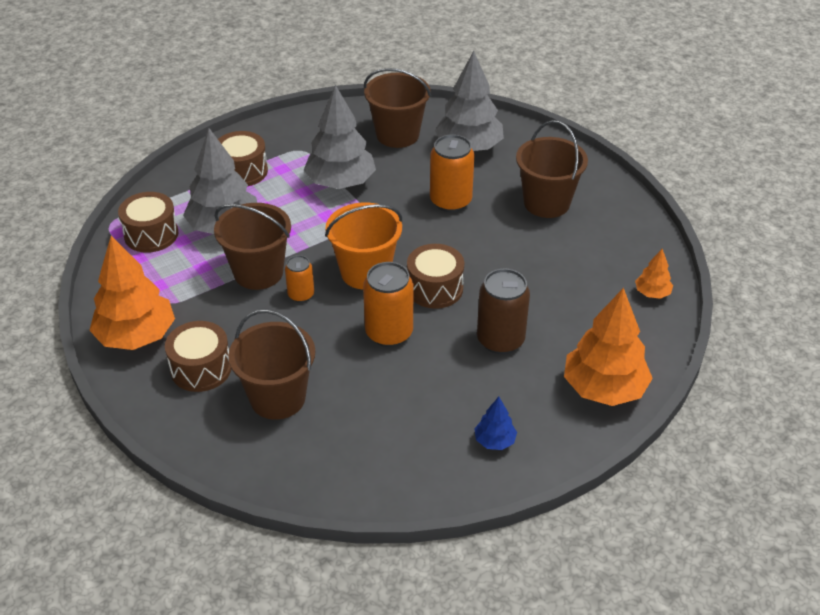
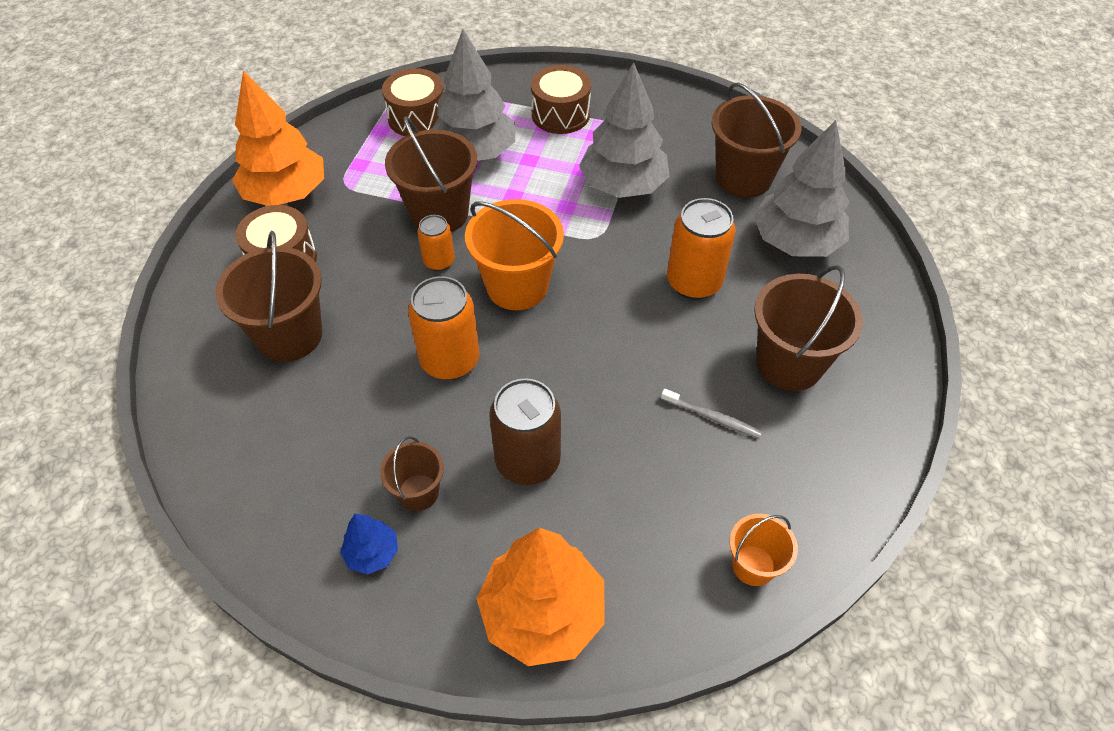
camera: 50 degrees right, 10 degrees up
(435, 288) = (549, 355): brown drum -> none
(473, 398) = (418, 492): none -> brown bucket
(550, 252) = (713, 418): none -> grey toothbrush
(652, 293) = (753, 565): orange tree -> orange bucket

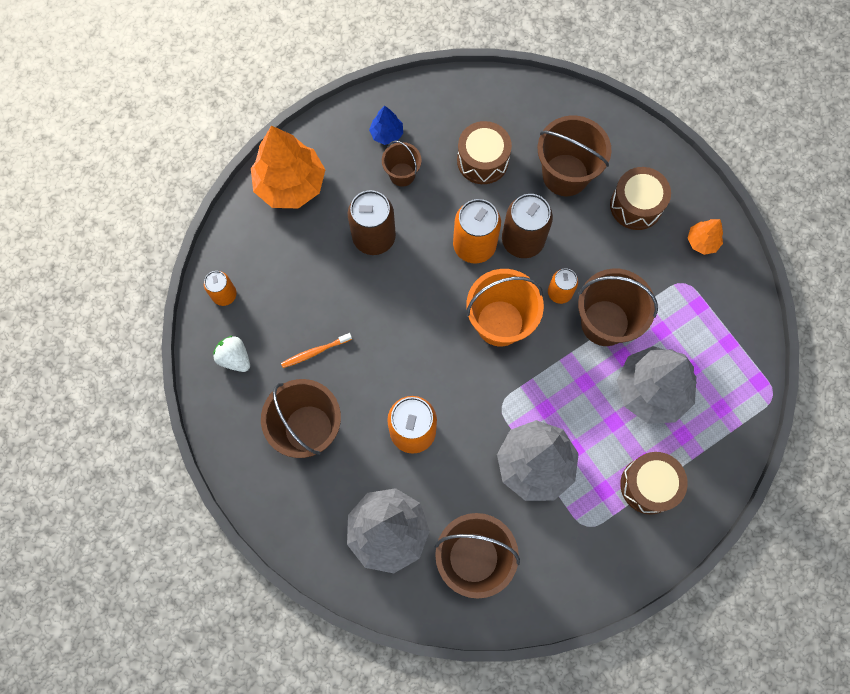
camera: 130 degrees right, 20 degrees up
(286, 193) = (702, 241): orange tree -> orange tree, size x0.47
(406, 323) = (522, 240): none -> brown can
(417, 118) = (724, 378): brown drum -> brown drum (482, 160)
(713, 418) = (314, 352): grey toothbrush -> orange toothbrush
(753, 565) = (224, 295): orange bucket -> orange can
(804, 489) = (235, 358): none -> white strawberry

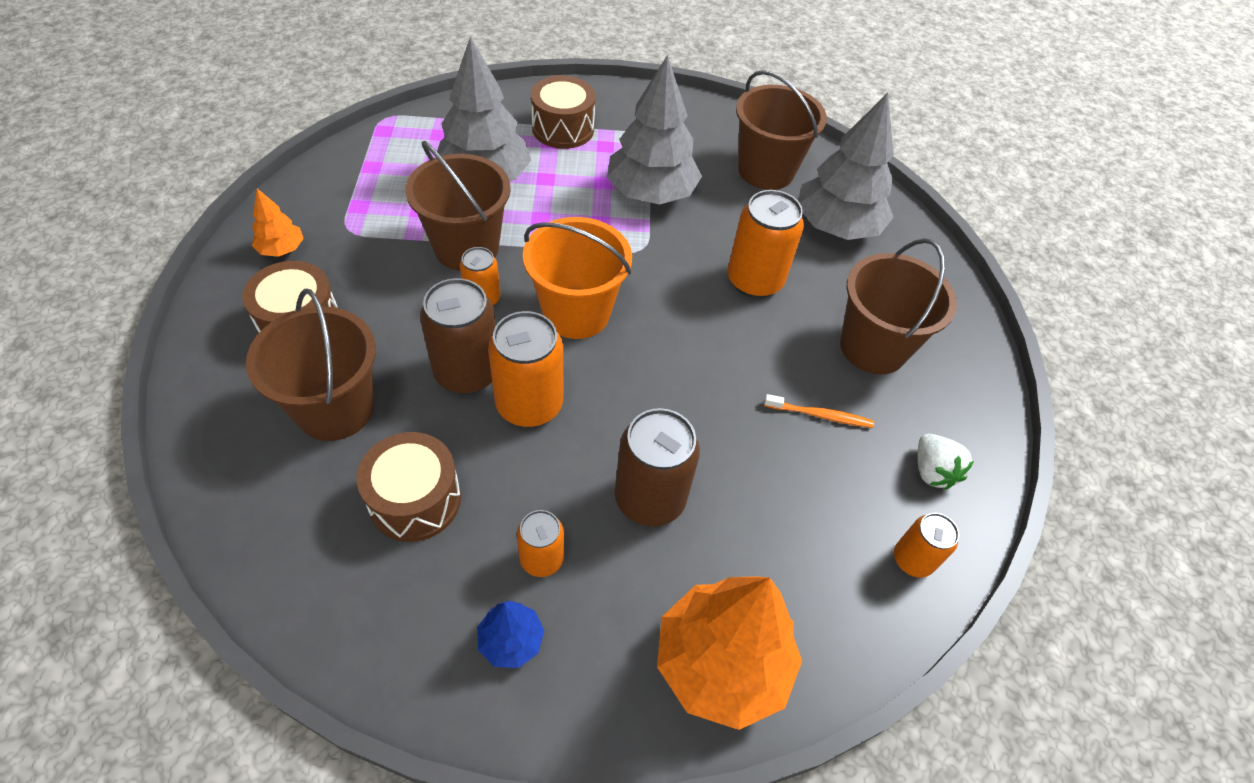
camera: 150 degrees left, 20 degrees down
(402, 174) = (541, 559): brown bucket -> orange can

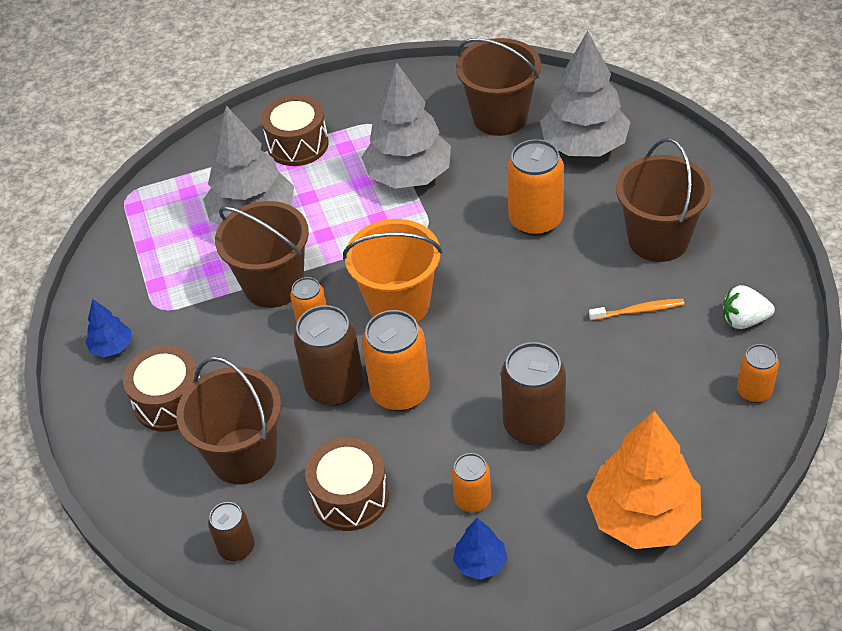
camera: 10 degrees left, 5 degrees down
(267, 508) = (237, 547): none -> brown can
(281, 249) = (112, 347): orange tree -> blue tree
(932, 471) = (744, 320): white strawberry -> white strawberry turned 120 degrees clockwise

